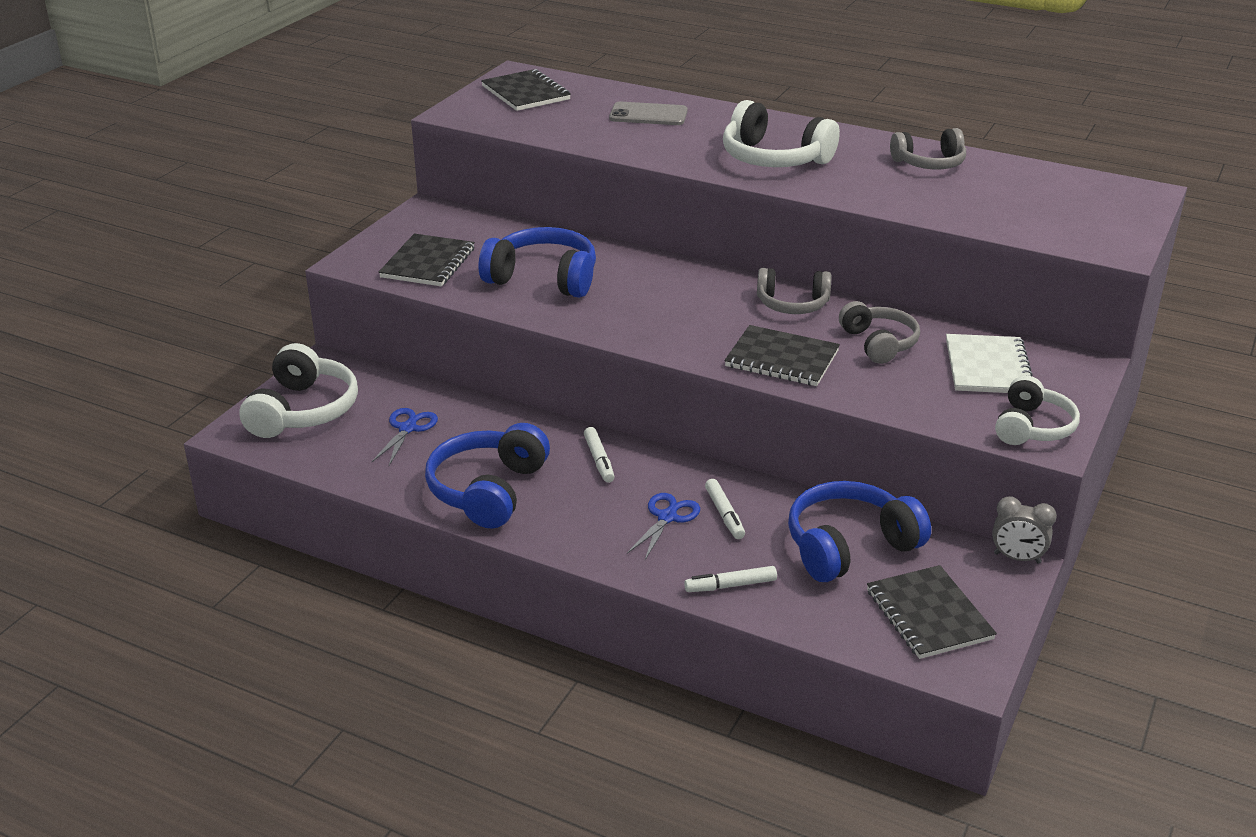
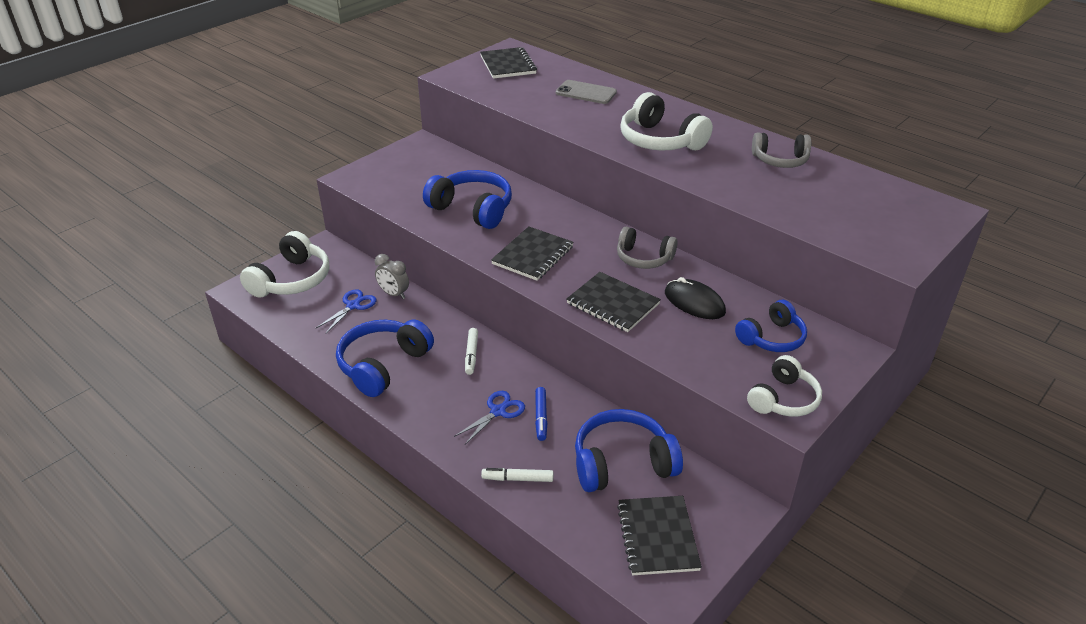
camera: 15 degrees right, 5 degrees up
(428, 263) = (400, 185): black notebook -> black notebook (533, 255)
(724, 514) = (541, 417): white marker -> blue marker
(879, 343) = (694, 302): grey headphones -> black mouse
(988, 367) = (772, 338): white notebook -> blue headphones
(1017, 558) = (750, 500): grey clock -> grey clock (394, 294)

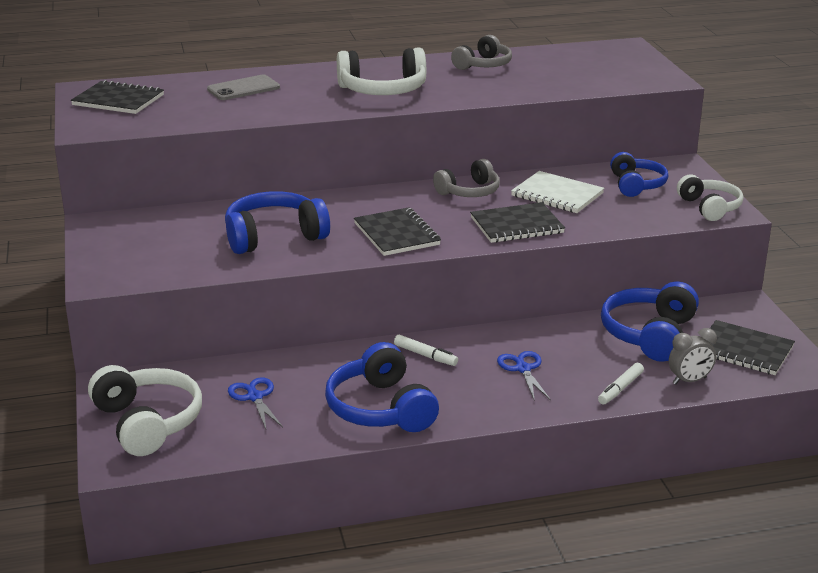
camera: 55 degrees left, 10 degrees down
(394, 294) = (269, 367): grey clock -> grey clock (689, 381)
(541, 417) = (554, 351): blue marker -> none
(694, 302) = (557, 195): black mouse -> white notebook

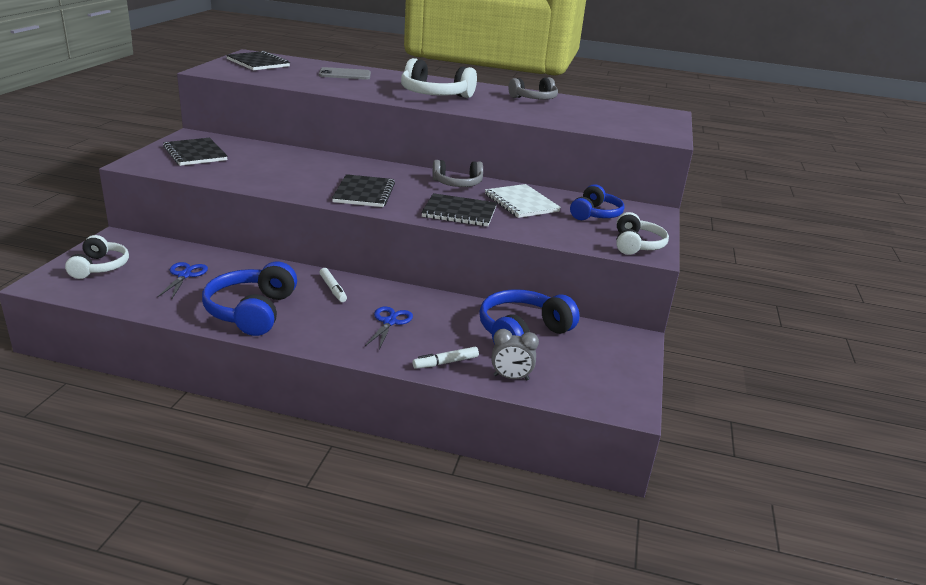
camera: 25 degrees right, 0 degrees up
(148, 422) = (100, 267): white headphones -> white headphones, size x0.66
(274, 236) = (281, 171): blue headphones -> none
(744, 350) = (589, 372): black notebook -> black notebook (195, 154)

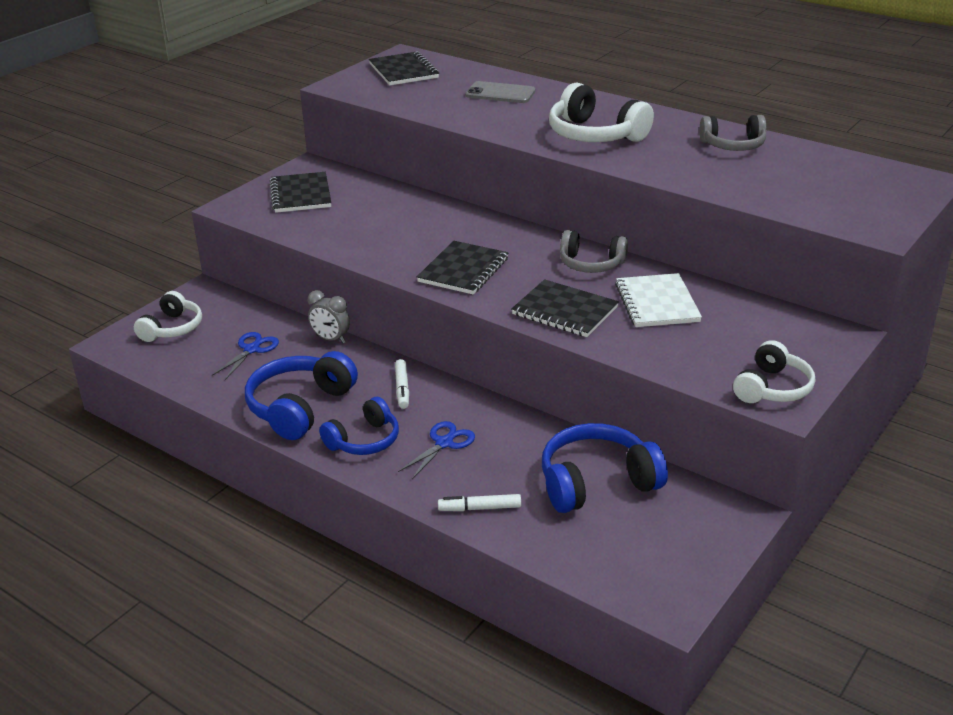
camera: 25 degrees right, 5 degrees up
(511, 377) = (546, 541): grey clock -> grey clock (331, 339)
(595, 214) = (749, 331): blue headphones -> blue headphones (364, 440)

